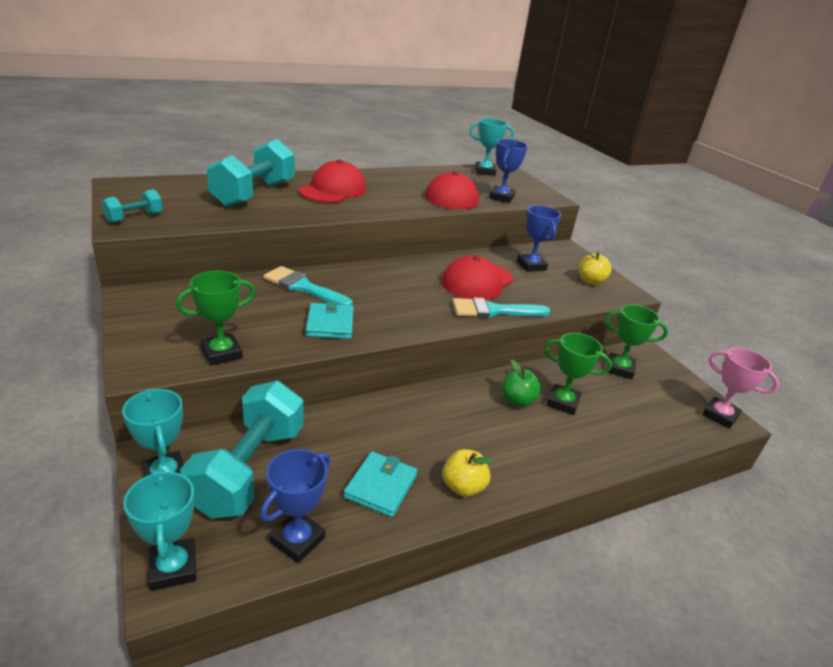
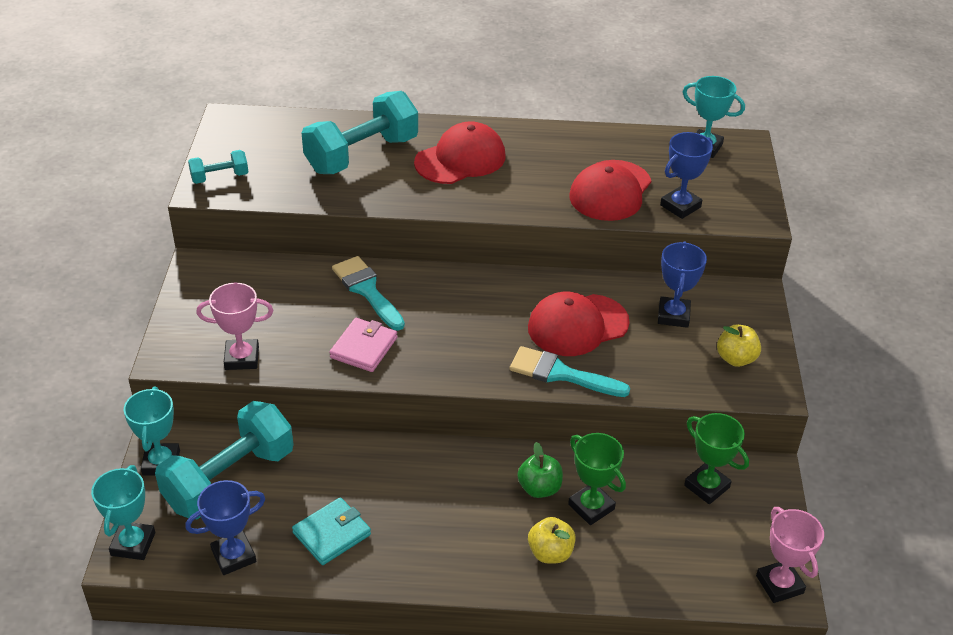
camera: 30 degrees right, 10 degrees up
(222, 353) = (242, 358): green trophy -> pink trophy
(330, 324) = (364, 347): turquoise wallet -> pink wallet
(463, 486) = (407, 560): yellow apple -> yellow apple (550, 553)

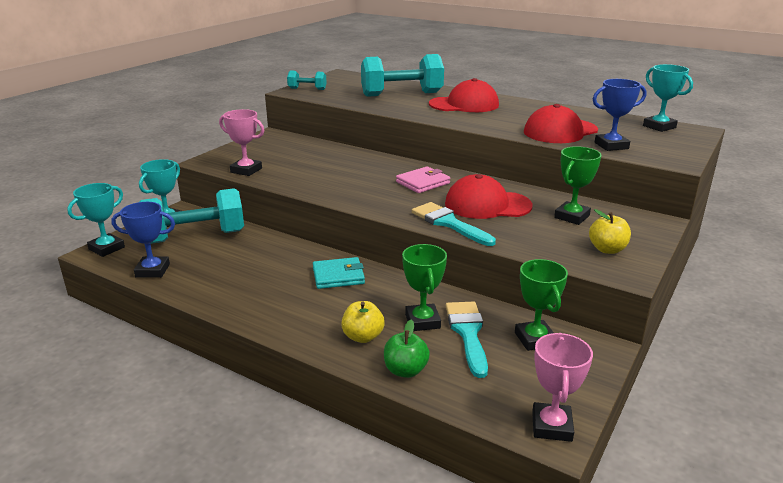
camera: 30 degrees right, 15 degrees down
(332, 533) = (223, 279): turquoise wallet -> turquoise wallet (338, 276)
(364, 347) = (324, 182): pink wallet -> pink wallet (423, 182)
(367, 290) = (357, 161): turquoise brush -> turquoise brush (468, 333)
(539, 488) = (392, 299): green apple -> green apple (405, 370)
(673, 315) = (571, 217): blue trophy -> green trophy

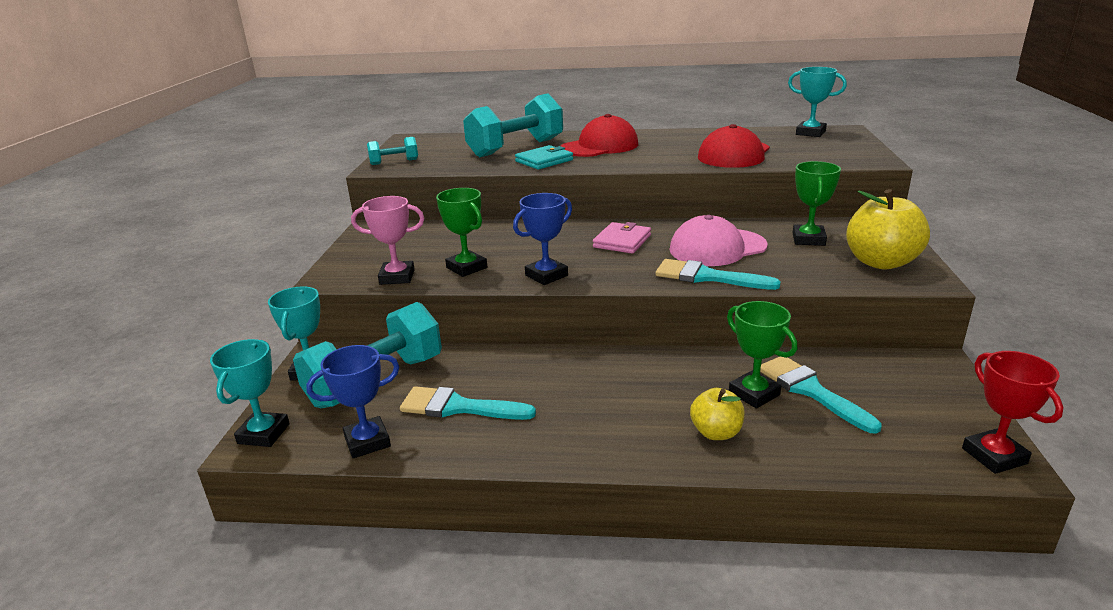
camera: 25 degrees left, 0 degrees up
(223, 267) = (458, 407): none -> turquoise brush
(338, 276) = (607, 373): turquoise wallet -> turquoise wallet (544, 161)
(405, 370) = (802, 453): green apple -> none
(487, 205) = (717, 248): red cap -> pink cap
(535, 339) = (875, 375): green trophy -> green trophy (466, 268)
(552, 426) = (994, 456): pink trophy -> red trophy
(607, 249) = (881, 262): yellow apple -> yellow apple, size x1.74
(611, 146) = (800, 158): blue trophy -> blue trophy (546, 275)

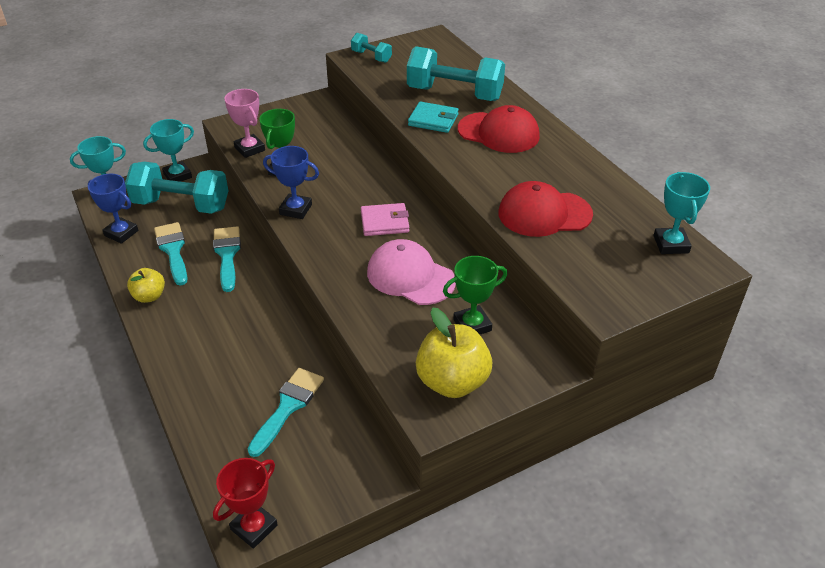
camera: 55 degrees right, 15 degrees up
(707, 277) = (348, 287): turquoise brush -> turquoise brush (227, 254)
(716, 432) = (206, 372): yellow apple -> yellow apple (149, 296)
(754, 394) = (265, 377): green trophy -> none

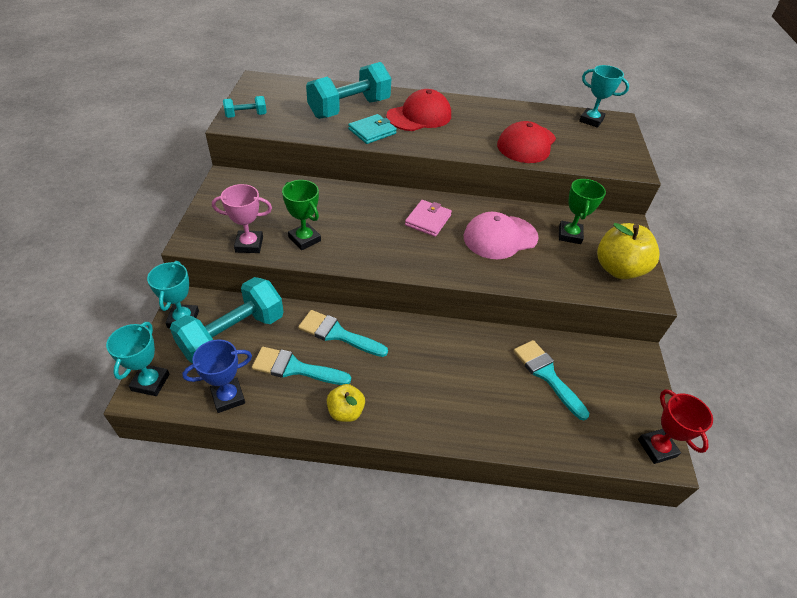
camera: 60 degrees left, 5 degrees up
(296, 209) = (366, 256): blue trophy -> none

